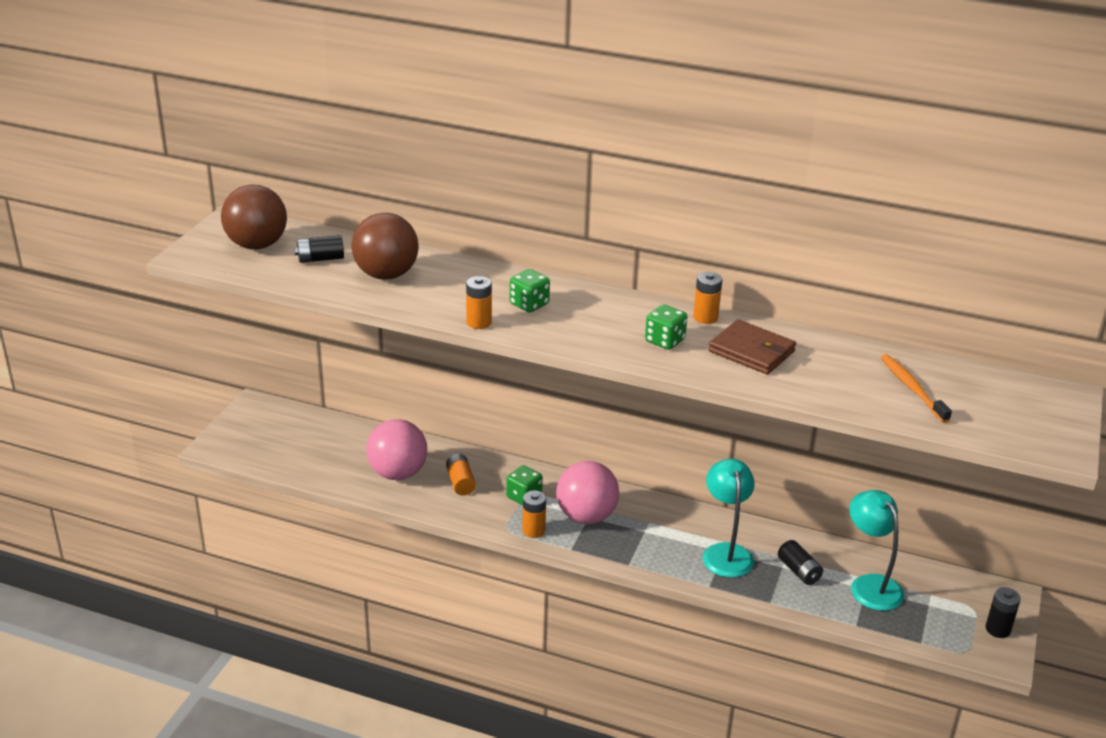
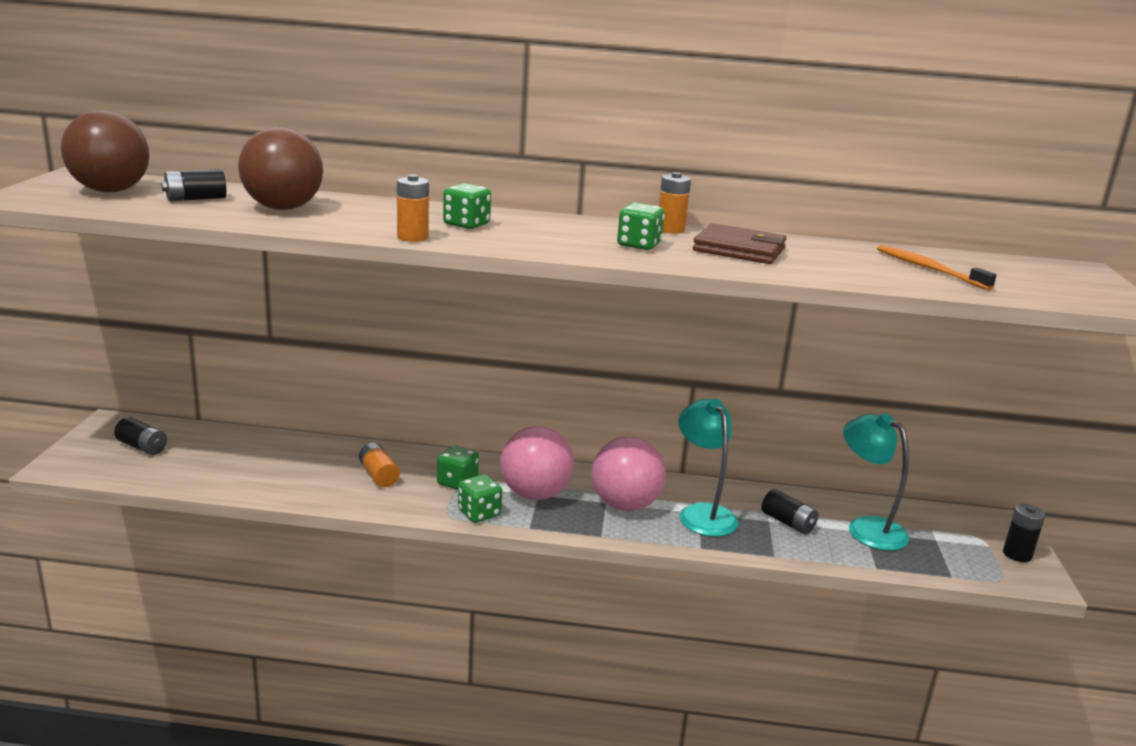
camera: 15 degrees left, 10 degrees down
(277, 433) = (142, 447): none -> black battery
(398, 473) = (300, 473): pink ball -> pink ball (625, 505)
(533, 530) = (479, 513): orange battery -> green dice

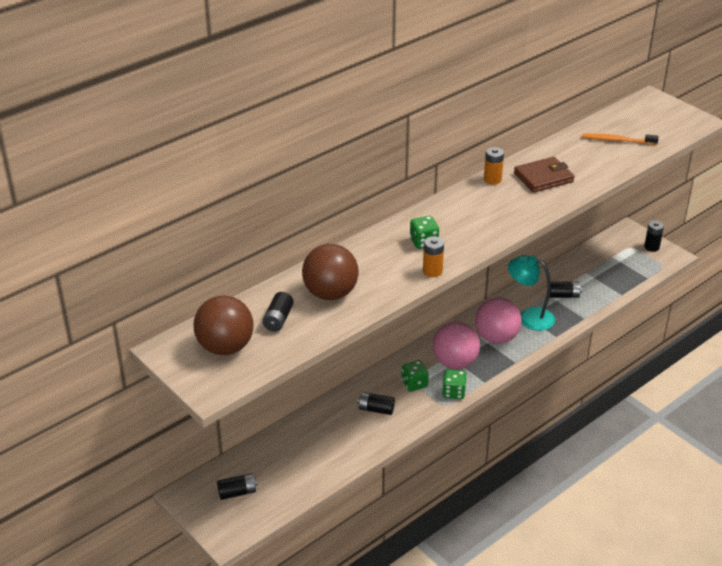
camera: 45 degrees left, 15 degrees up
(379, 475) = (376, 409): orange battery -> black battery
(639, 245) = (509, 204): green dice -> none
(867, 528) = (591, 274): turquoise lamp -> none

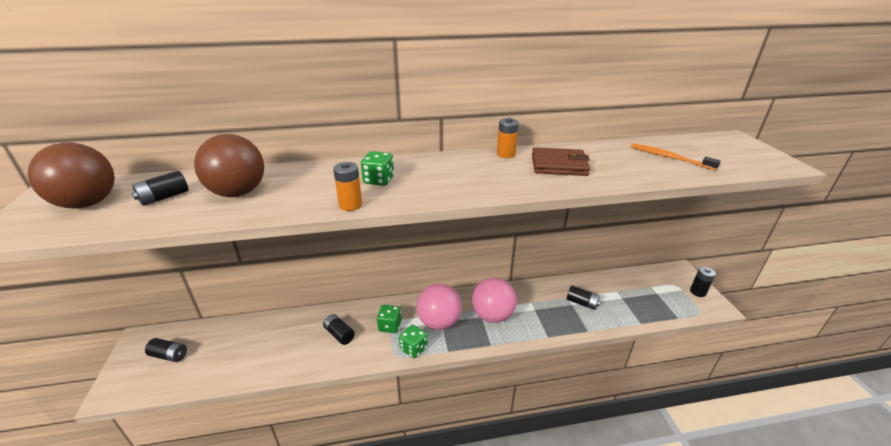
camera: 30 degrees right, 5 degrees down
(529, 317) = (536, 309): turquoise lamp -> none

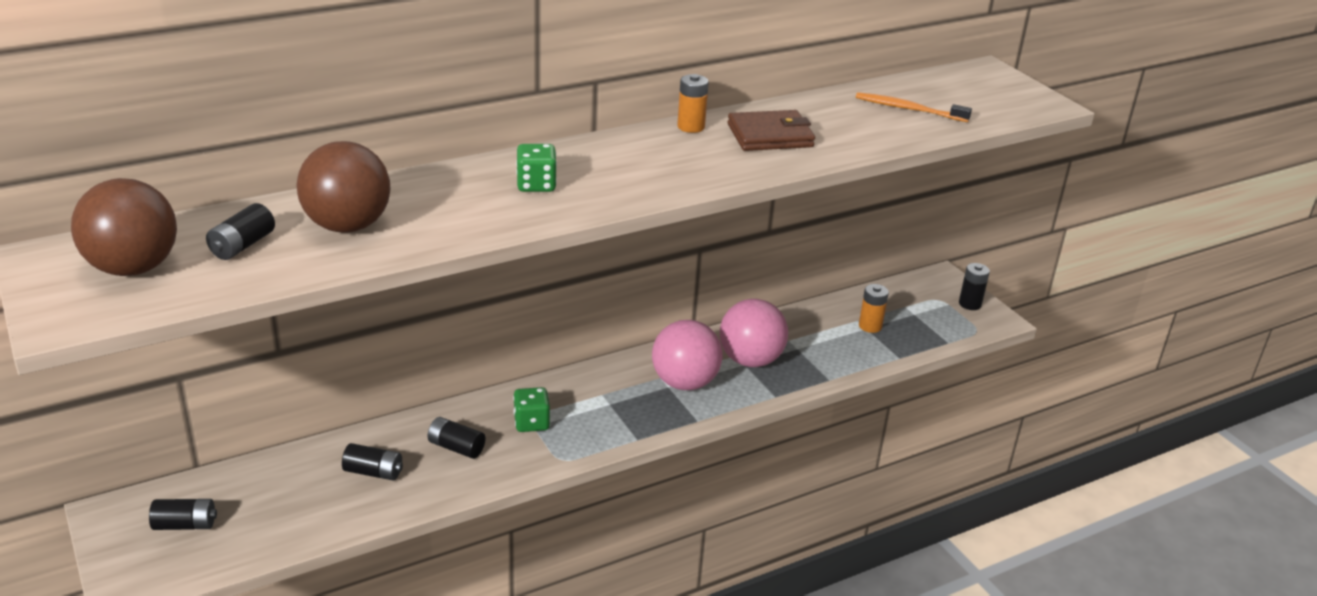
camera: 20 degrees left, 0 degrees up
(350, 205) = (524, 222): orange battery -> orange battery (870, 326)
(413, 348) = (584, 445): green dice -> none
(439, 322) = (606, 405): pink ball -> pink ball (750, 360)
(582, 303) = (811, 344): black battery -> black battery (373, 472)

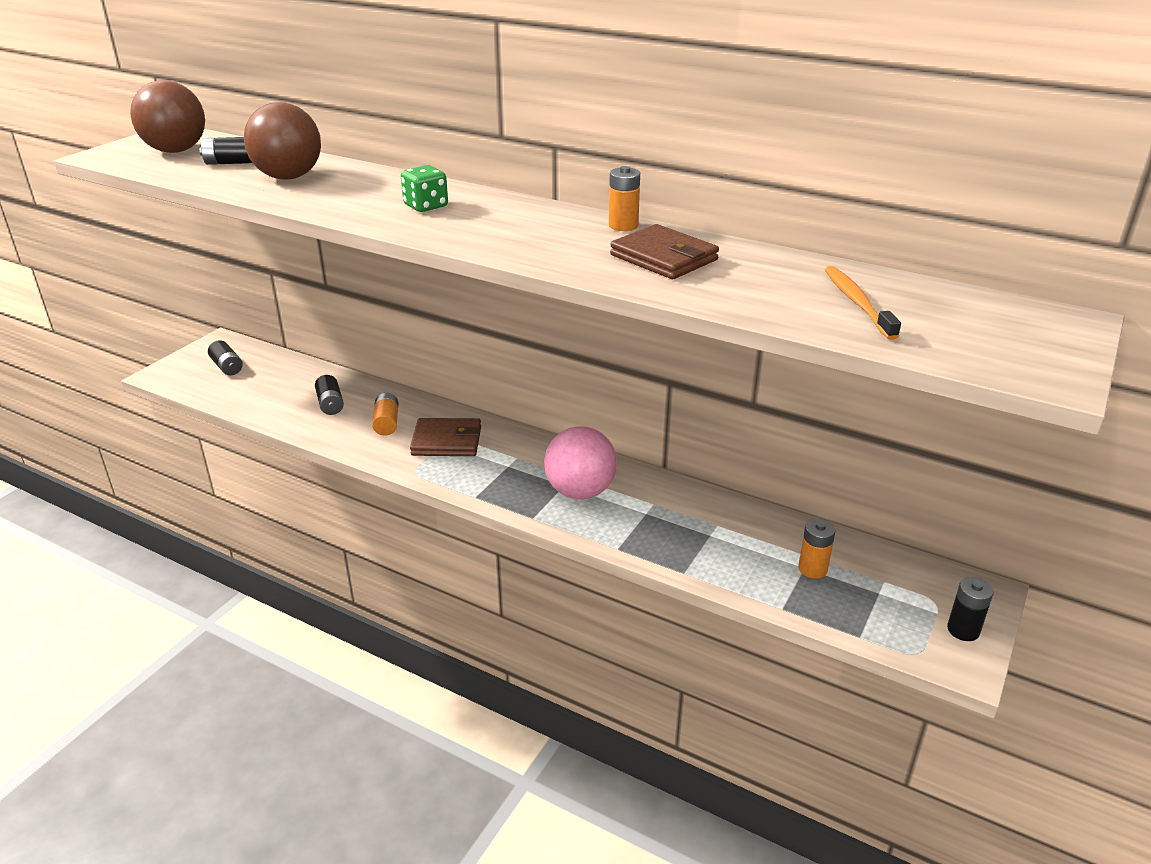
camera: 60 degrees right, 0 degrees up
(456, 447) = (386, 423): black battery -> orange battery
(531, 423) = (447, 441): green dice -> brown wallet
(750, 360) = (657, 514): pink ball -> none

